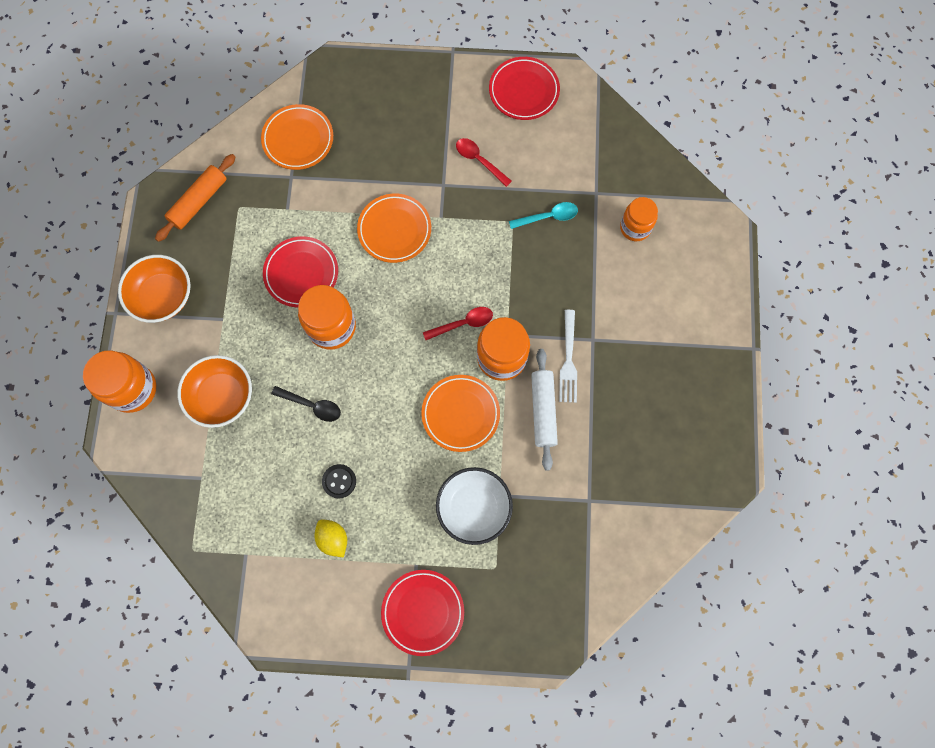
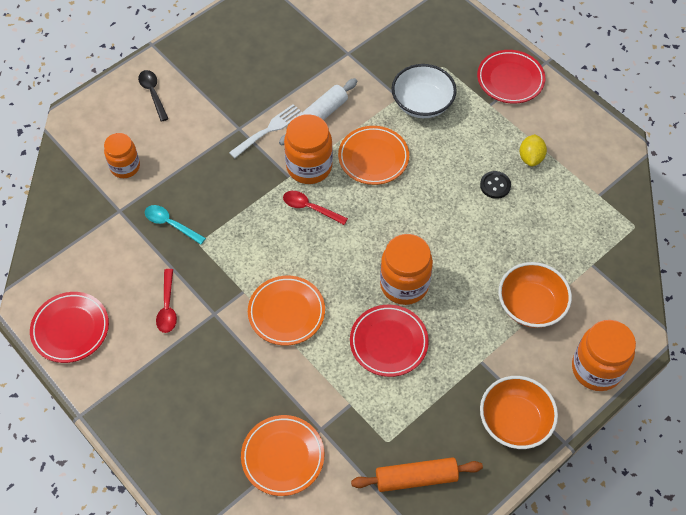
camera: 135 degrees left, 15 degrees down
(311, 405) = (469, 245): black spoon -> black spoon (153, 93)

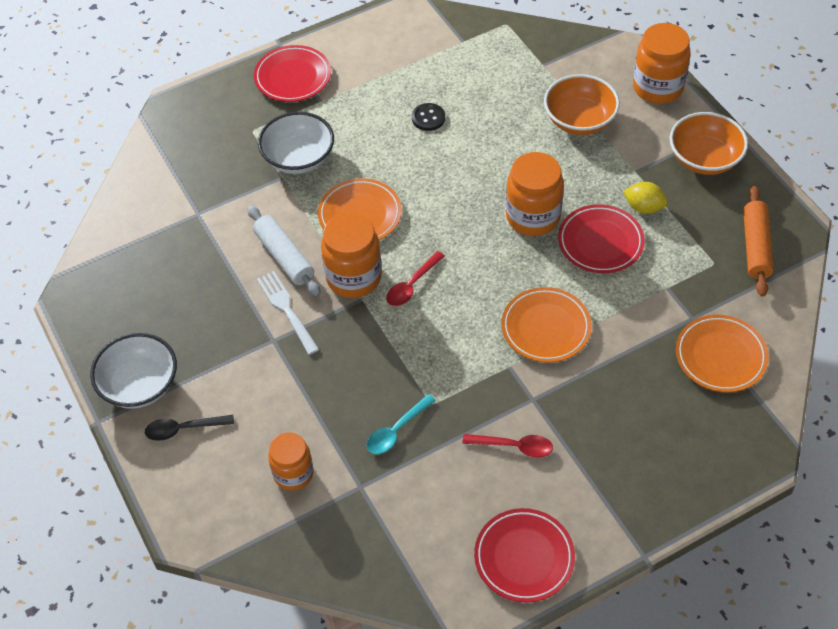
camera: 75 degrees left, 5 degrees down
(186, 59) = (140, 385): none -> white bowl
(531, 158) = (401, 82): yellow lemon -> yellow lemon (644, 207)

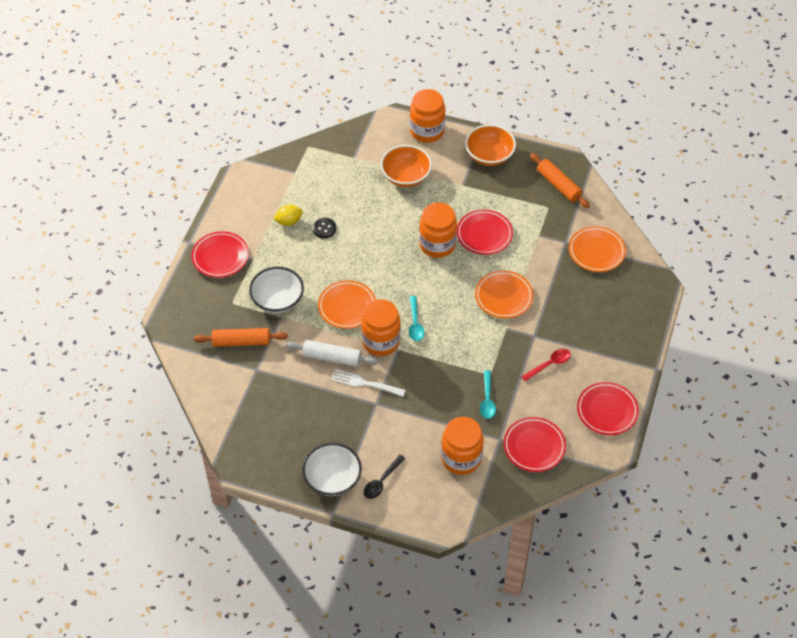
camera: 45 degrees left, 0 degrees up
(216, 175) = (241, 341): none -> orange rolling pin
(293, 473) = (461, 458): orange jar -> orange jar, size x1.52
(389, 528) = (534, 446): none -> red plate
(412, 285) = (415, 323): red spoon -> turquoise spoon
(644, 207) = (486, 201): yellow lemon -> yellow lemon (288, 221)

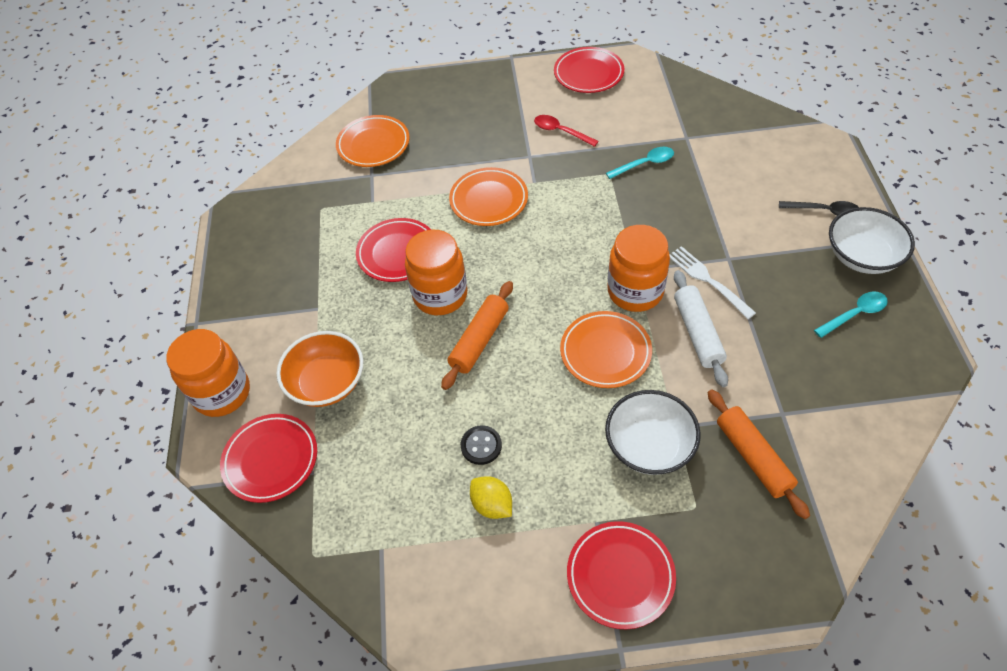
camera: 110 degrees left, 0 degrees up
(365, 383) = (708, 280): white fork -> white fork turned 150 degrees clockwise
(415, 323) = (583, 268): turquoise spoon -> turquoise spoon (854, 314)
(461, 458) = (736, 158): orange jar -> none
(489, 155) = (248, 299): orange bowl -> none
(534, 446) = (674, 109): red plate -> red plate (271, 460)
(558, 185) = (278, 210): orange rolling pin -> orange rolling pin (479, 340)

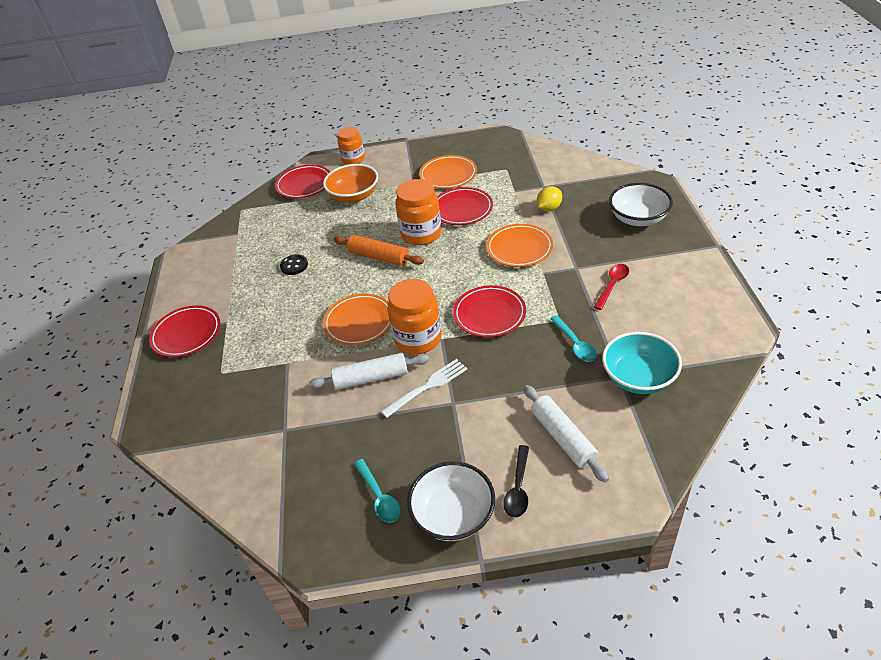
camera: 90 degrees right, 10 degrees down
(222, 393) = (353, 159): orange jar -> orange jar, size x0.66
(373, 145) = (578, 182): orange plate -> orange plate (448, 175)
(492, 505) = (251, 274): yellow lemon -> yellow lemon (549, 208)
(588, 74) = (706, 300): red plate -> red plate (489, 314)
(649, 445) = (275, 348): white bowl -> white bowl (638, 218)
(687, 126) = (638, 377): none -> turquoise bowl
(753, 457) = (251, 407): orange rolling pin -> none
(763, 179) = (563, 437): none -> white rolling pin

